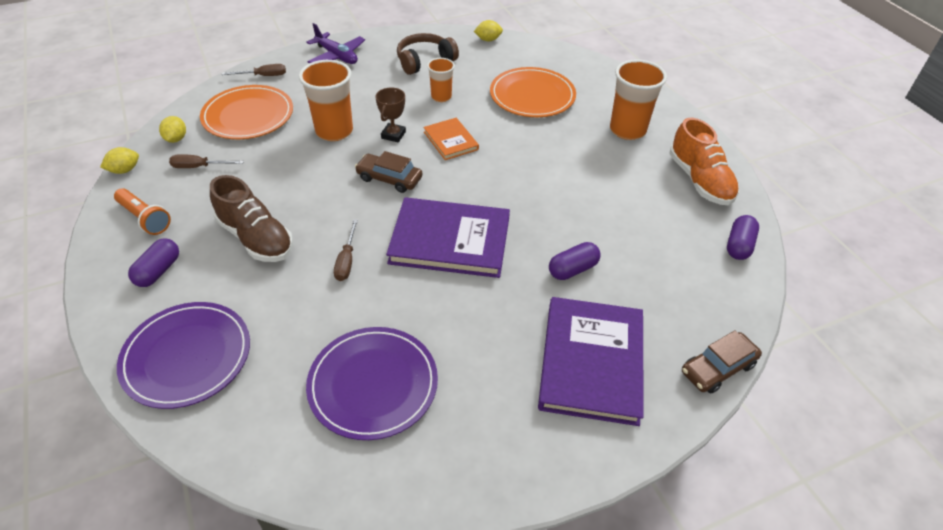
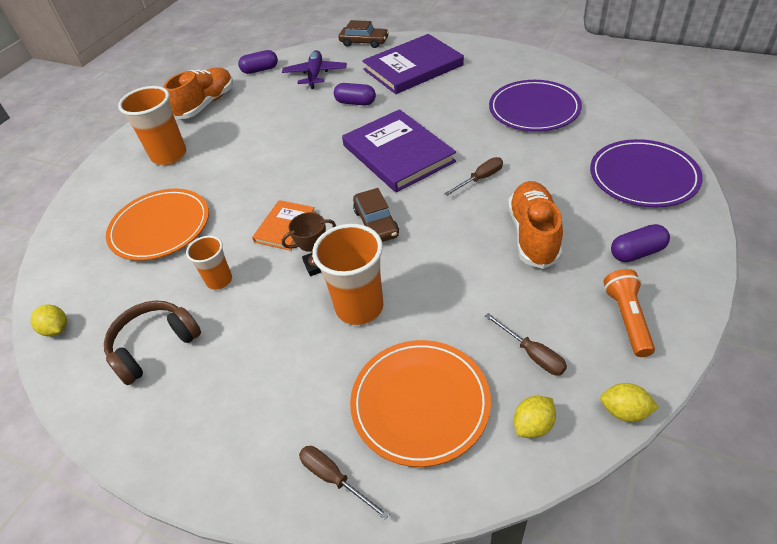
camera: 125 degrees left, 0 degrees up
(256, 238) = (533, 234): brown shoe -> orange shoe
(337, 56) = (213, 442): purple plane -> purple plane (315, 75)
(424, 61) = (154, 346): brown headphones -> brown headphones turned 120 degrees clockwise

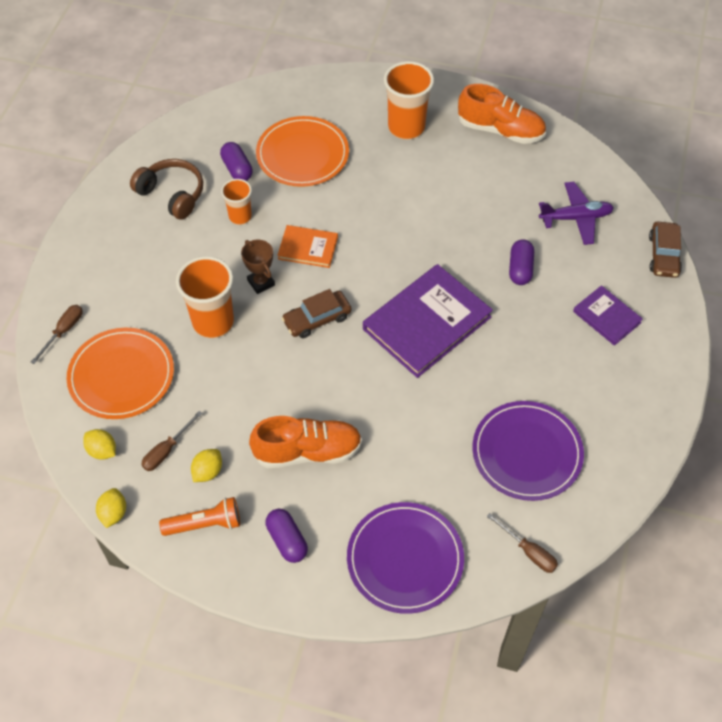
camera: 75 degrees right, 10 degrees up
(56, 329) = (187, 128): yellow lemon -> yellow lemon (208, 471)
(260, 70) = (579, 161): purple capsule -> purple capsule (237, 169)
(413, 67) = (606, 317): purple book -> purple book, size x0.53
(480, 179) = (390, 402): brown screwdriver -> brown screwdriver (528, 551)

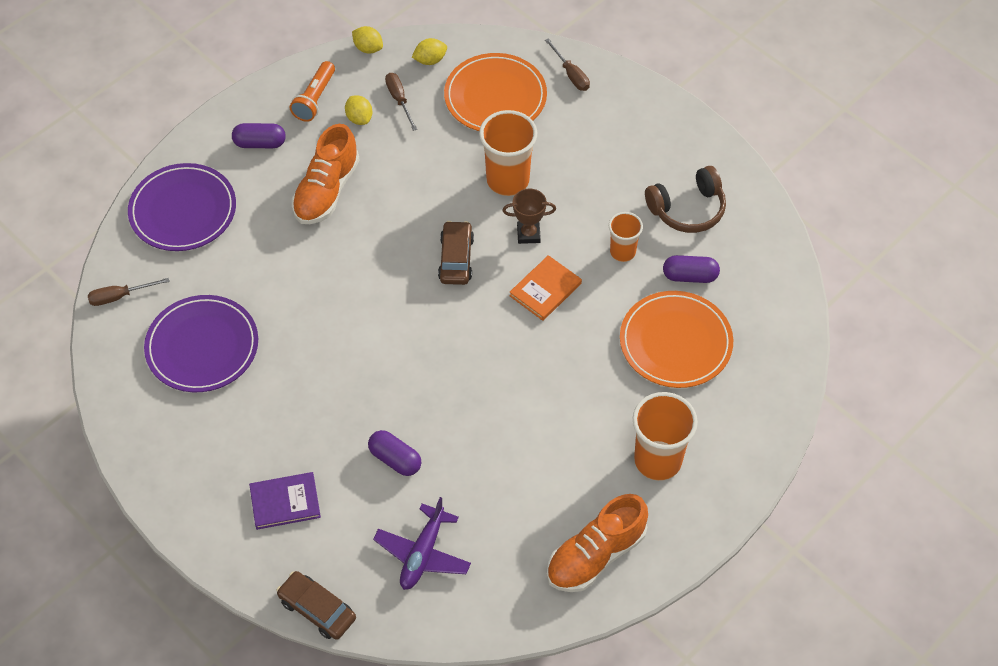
camera: 120 degrees right, 0 degrees up
(426, 323) = (390, 343): purple book -> none

